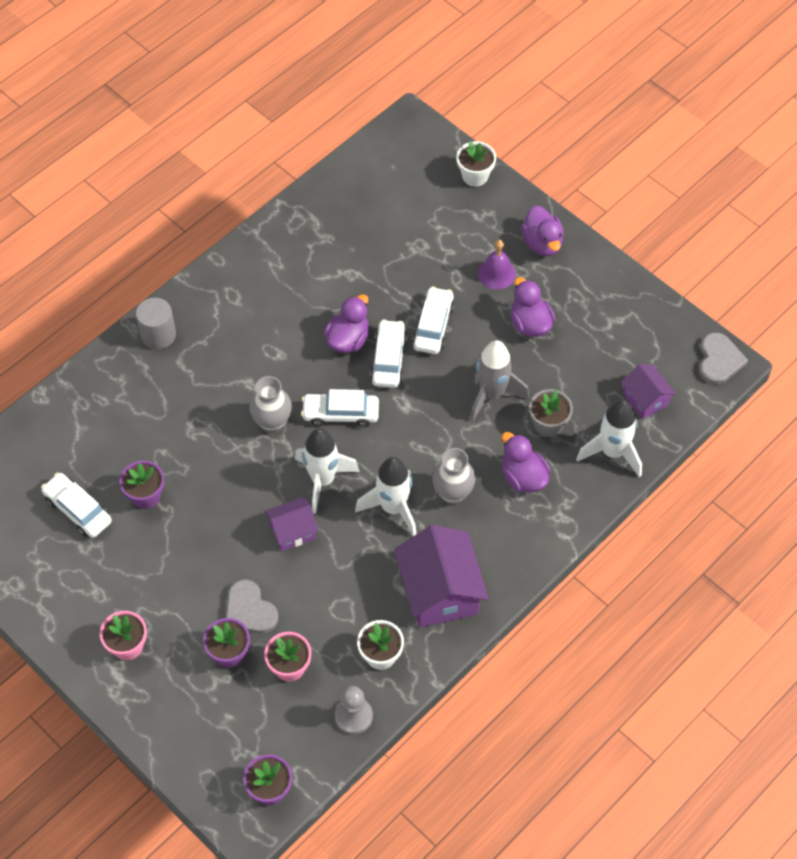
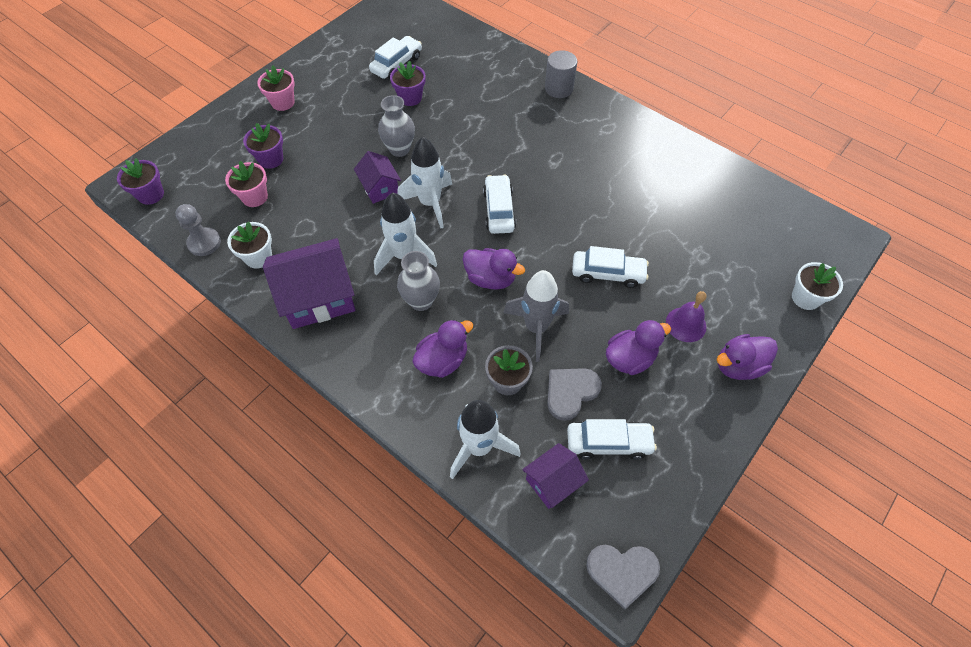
camera: 85 degrees right, 0 degrees up
(249, 610) = (307, 167): grey heart -> grey heart (570, 392)
(272, 423) = (484, 165): grey vase -> grey vase (399, 149)
(348, 340) = (578, 209): purple duck -> purple duck (490, 279)
(389, 359) = (563, 241): white car -> white car (608, 443)

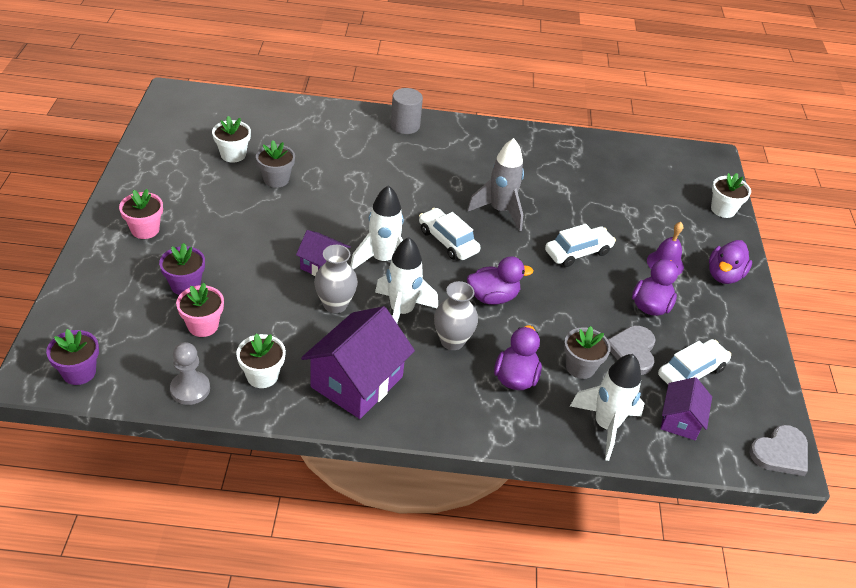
camera: 40 degrees left, 15 degrees down
(396, 64) = (233, 154): white car -> white flower pot
(399, 149) = (309, 227): grey vase -> grey vase (335, 304)
(410, 98) = (276, 179): purple flower pot -> grey flower pot
(536, 328) = (563, 317): grey rocket -> grey rocket (500, 211)

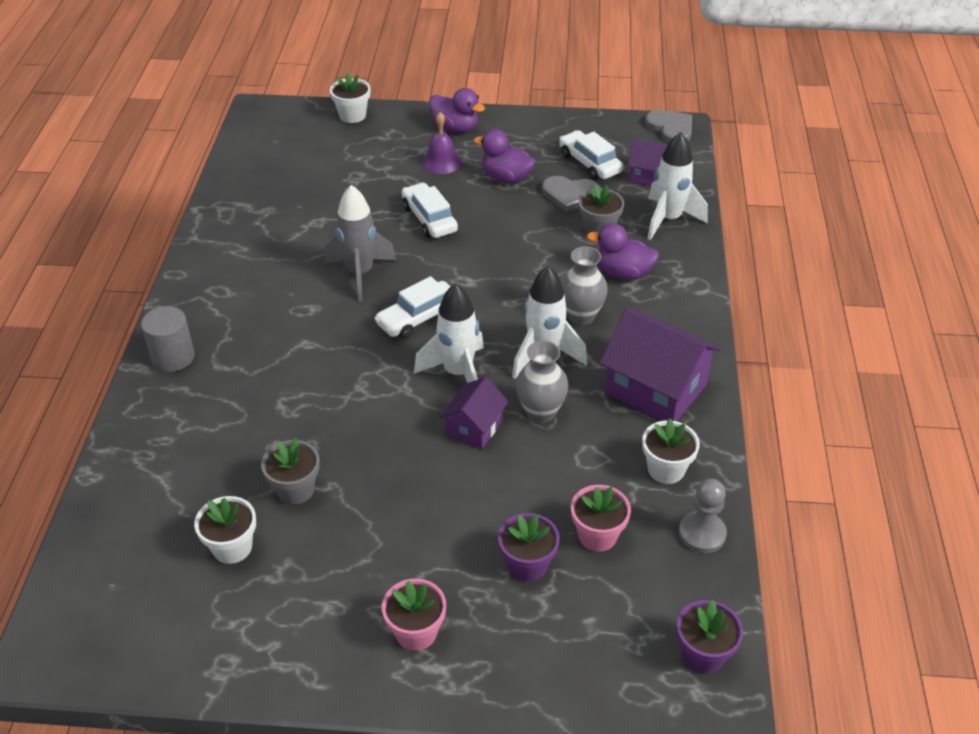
camera: 85 degrees left, 0 degrees up
(493, 297) = (509, 284): purple duck -> none

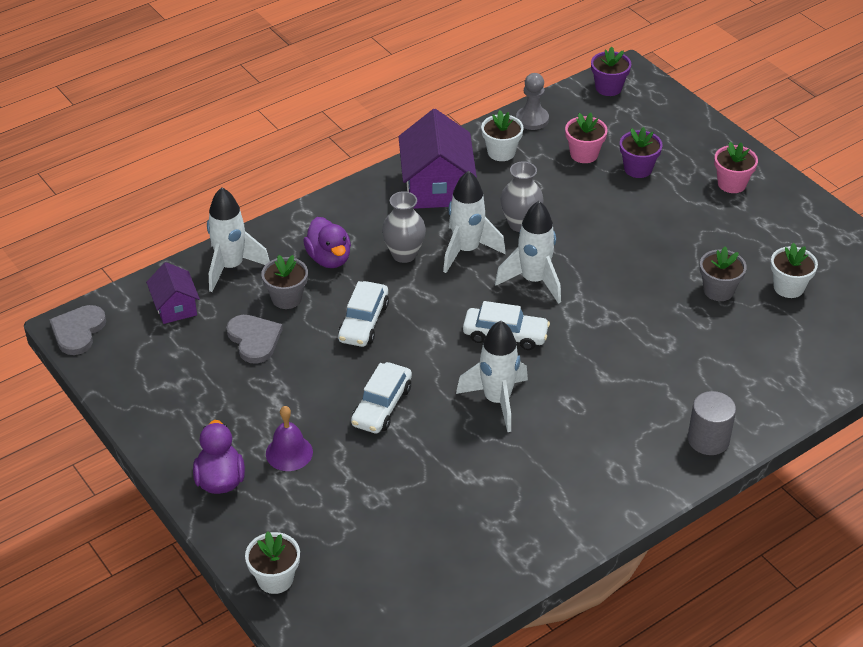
camera: 130 degrees left, 0 degrees up
(360, 274) = (497, 400): grey rocket -> white rocket
(474, 427) = (570, 245): purple house -> none
(506, 178) = (269, 394): purple duck -> none
(590, 163) = (191, 353): white car -> white car (363, 322)

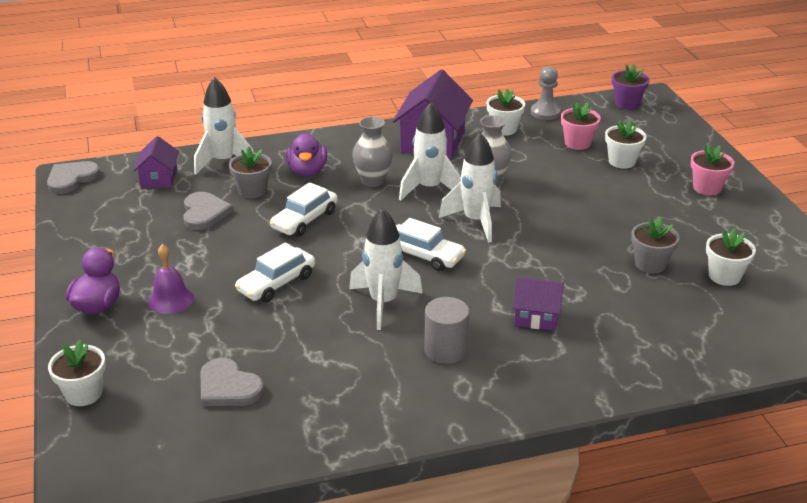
camera: 20 degrees right, 10 degrees down
(407, 532) = (228, 387): none -> grey heart
(638, 169) = (622, 161): purple flower pot -> white flower pot
(644, 378) = (536, 317): none -> purple house
(708, 439) = (573, 382): grey cylinder -> grey cylinder (445, 350)

